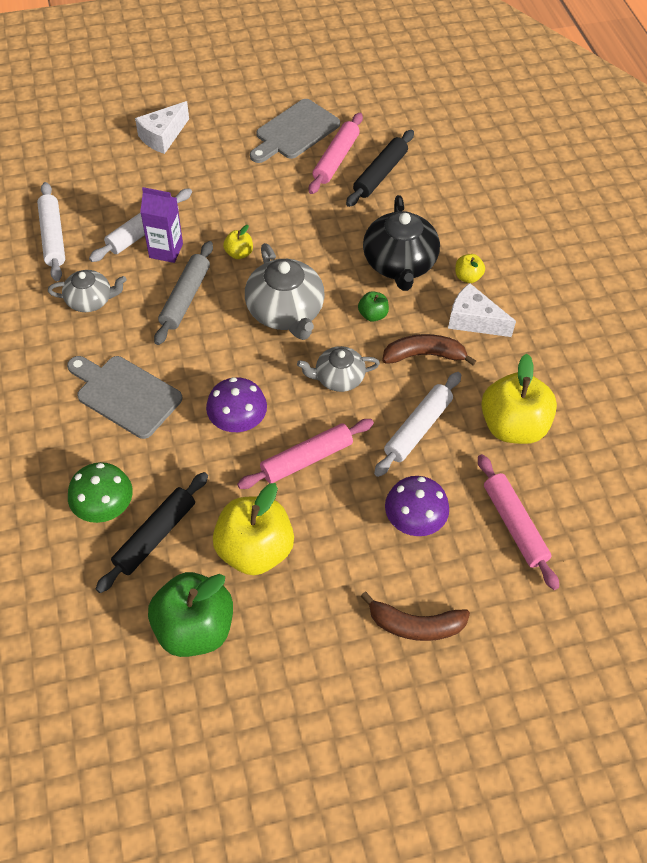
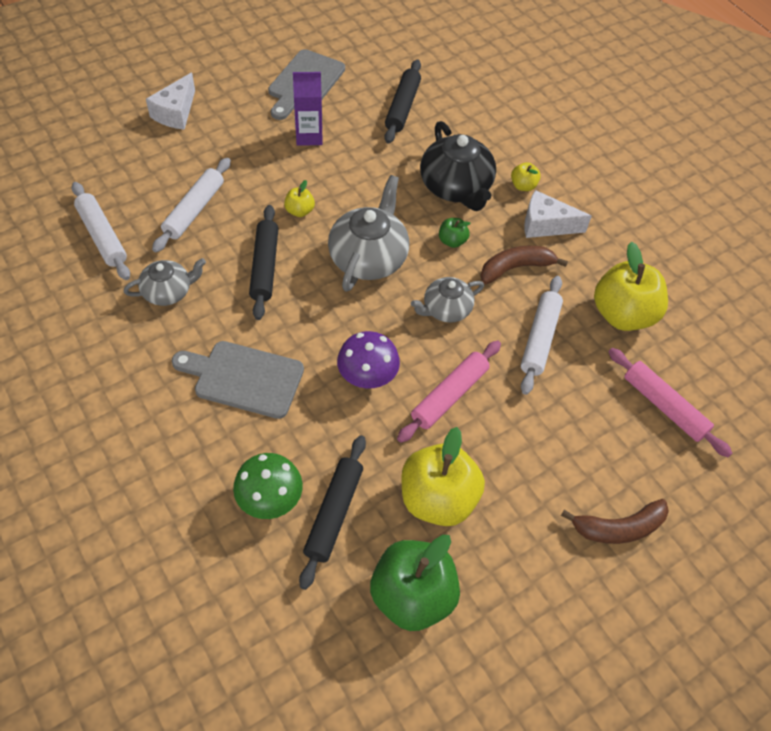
camera: 20 degrees left, 0 degrees up
(166, 251) = (225, 224): purple carton -> purple carton (309, 136)
(185, 298) = (264, 267): grey rolling pin -> black rolling pin
(285, 312) = (369, 257): grey teapot -> grey teapot turned 120 degrees counterclockwise
(336, 159) = (355, 101): pink rolling pin -> none
(414, 520) = (574, 426): purple mushroom -> none

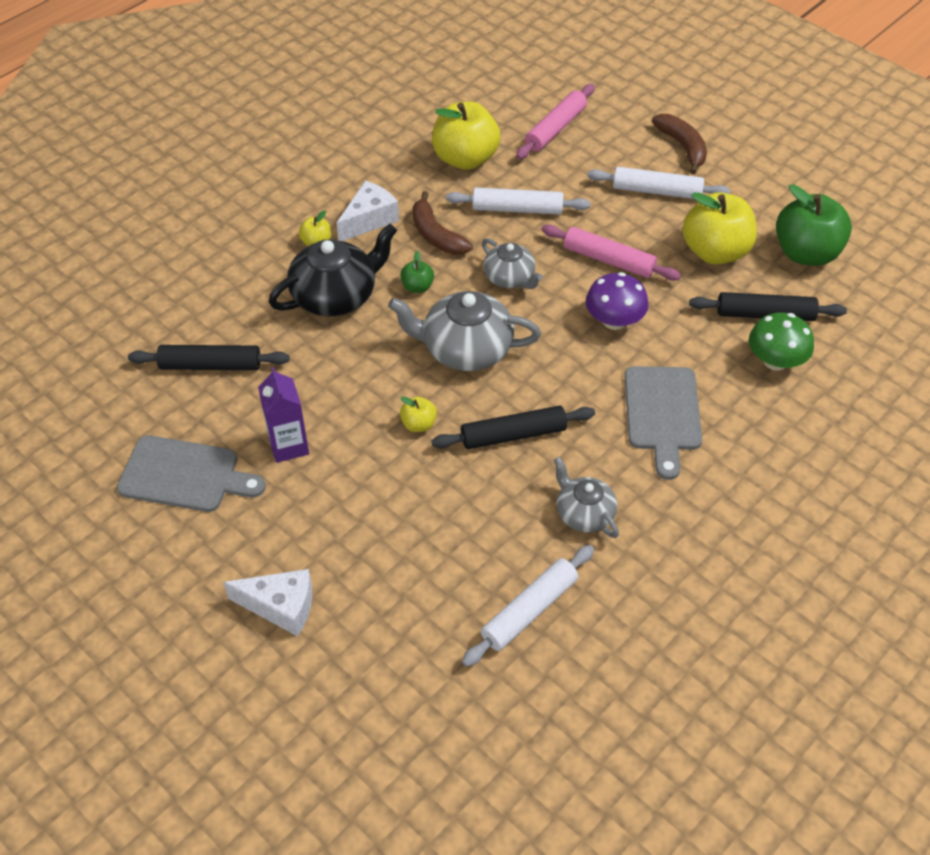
camera: 100 degrees left, 5 degrees down
(194, 210) = (453, 528): white rolling pin -> white rolling pin (657, 191)
(546, 225) = (369, 220): white cheese -> white cheese turned 135 degrees counterclockwise

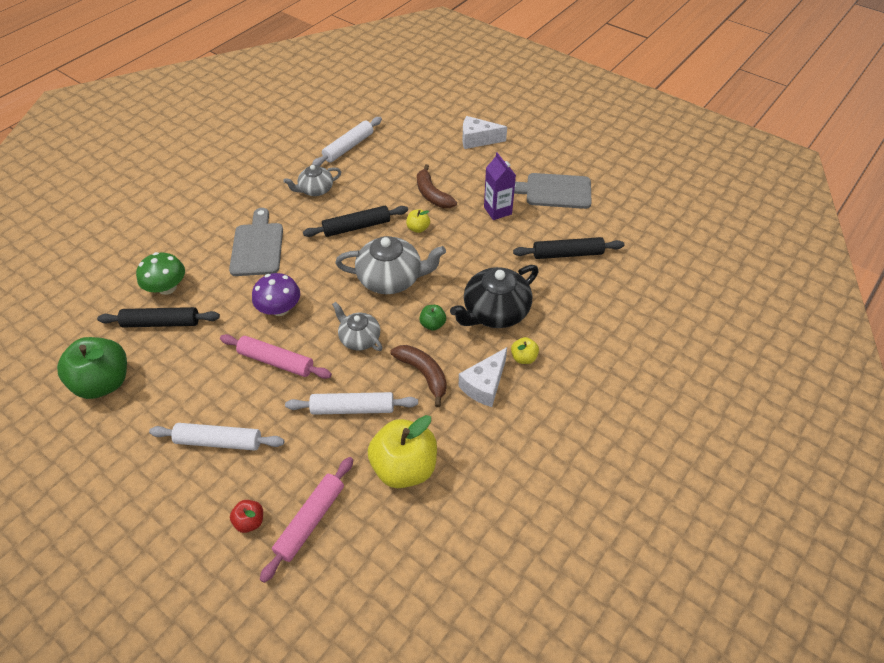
camera: 175 degrees right, 0 degrees up
(584, 513) = (315, 190): grey teapot -> grey teapot turned 105 degrees clockwise
(611, 132) = (250, 521): none -> red apple
(682, 147) = (178, 505): brown banana -> brown banana (432, 194)
(715, 252) = (183, 377): yellow apple -> none

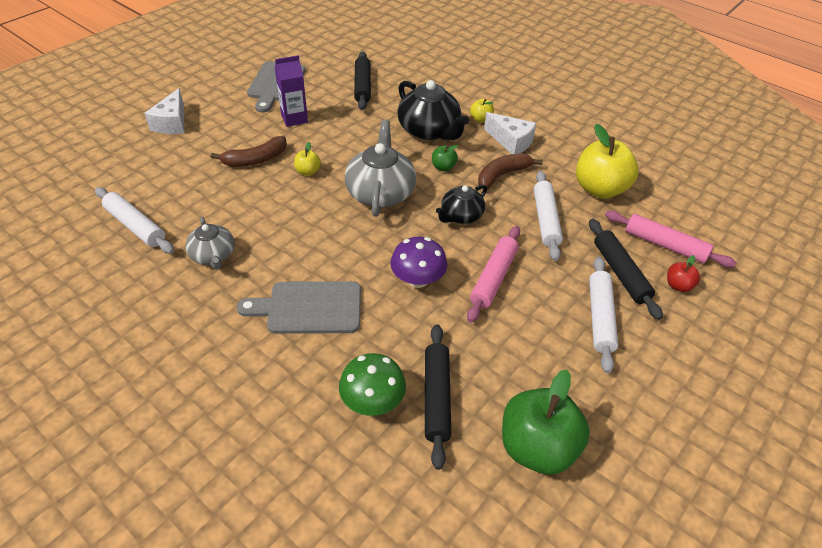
camera: 90 degrees left, 5 degrees down
(357, 227) = (294, 218): black rolling pin -> black rolling pin (620, 273)
(359, 338) = (461, 216): grey teapot -> black teapot

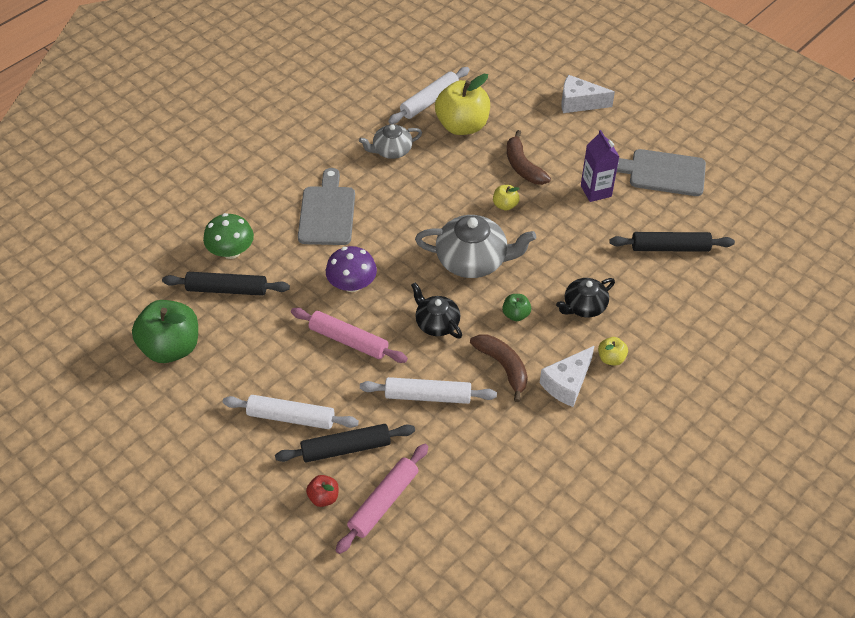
camera: 95 degrees right, 5 degrees up
(429, 130) = (584, 306): black teapot -> black teapot, size x0.60
(600, 189) = (479, 459): yellow apple -> yellow apple (462, 126)

